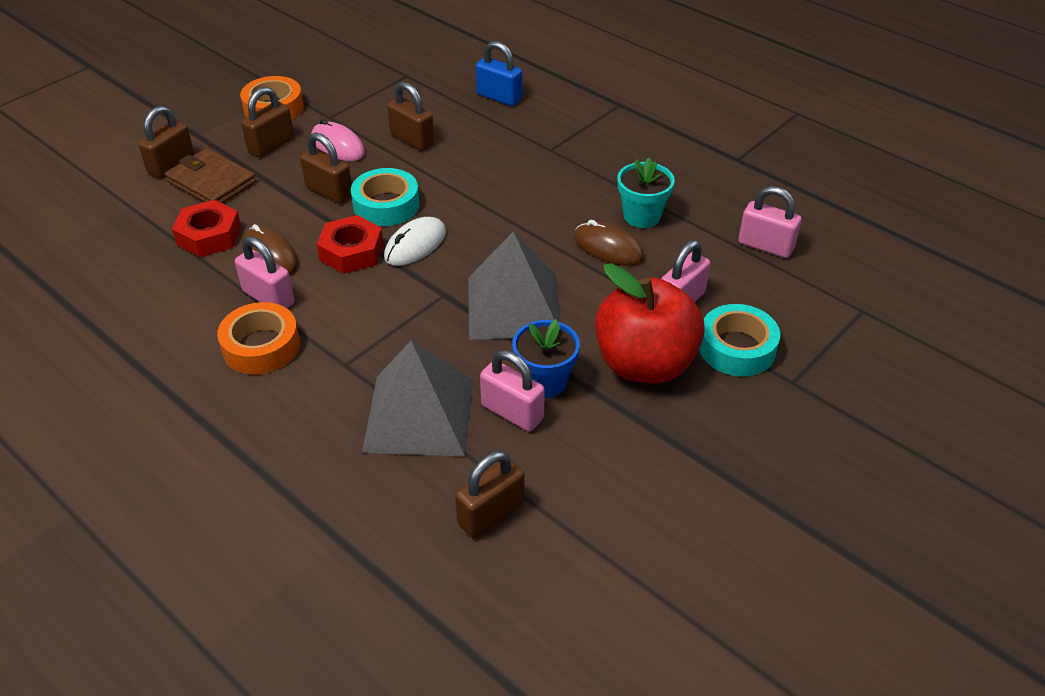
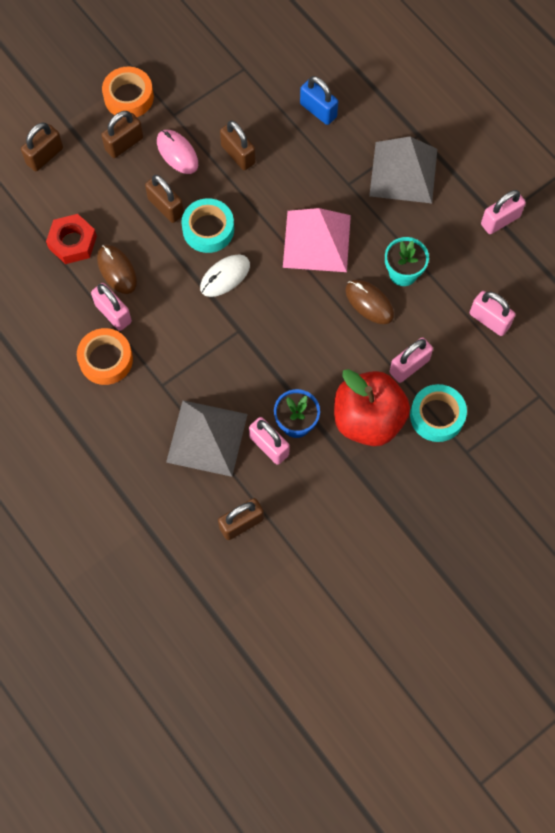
camera: 10 degrees right, 25 degrees up
(211, 182) = (75, 181): brown wallet -> none
(351, 252) = (177, 276): red nut -> none
(513, 306) = (287, 350): grey pyramid -> grey pyramid (403, 172)
(525, 200) = (317, 241): none -> pink pyramid
(741, 159) = (500, 220): none -> pink padlock

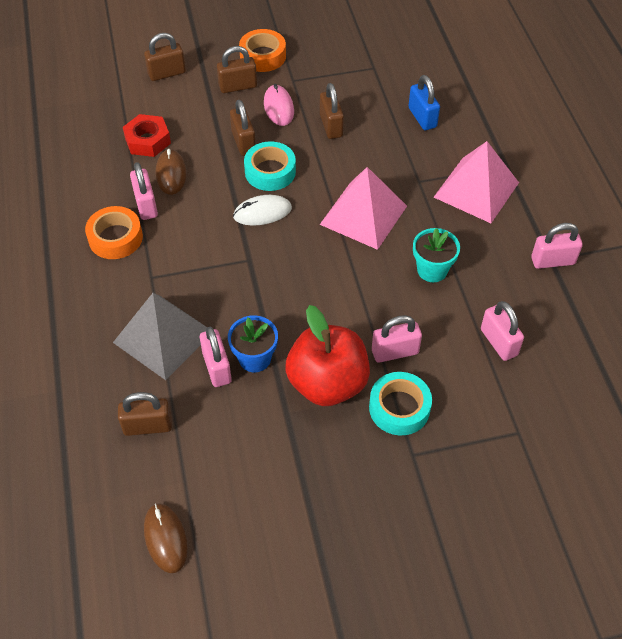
camera: 25 degrees right, 15 degrees down
(369, 303) = (385, 282): brown mouse -> brown mouse (165, 538)
(403, 172) = (476, 189): grey pyramid -> pink pyramid

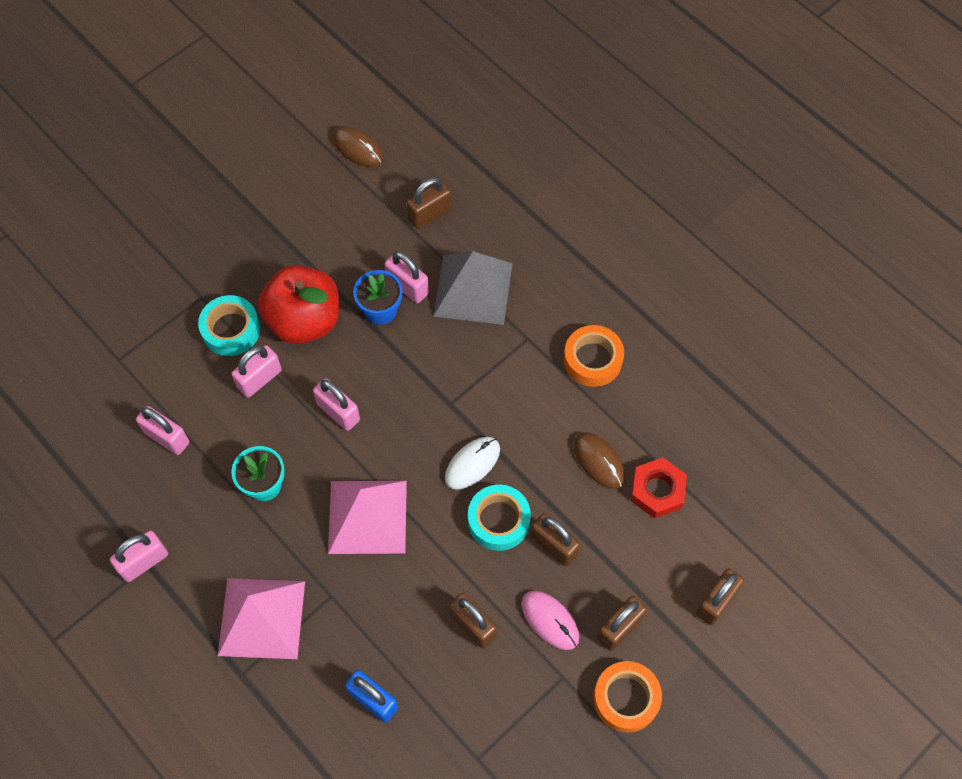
camera: 150 degrees right, 10 degrees up
(146, 205) = (594, 411): pink padlock -> pink padlock (338, 412)

